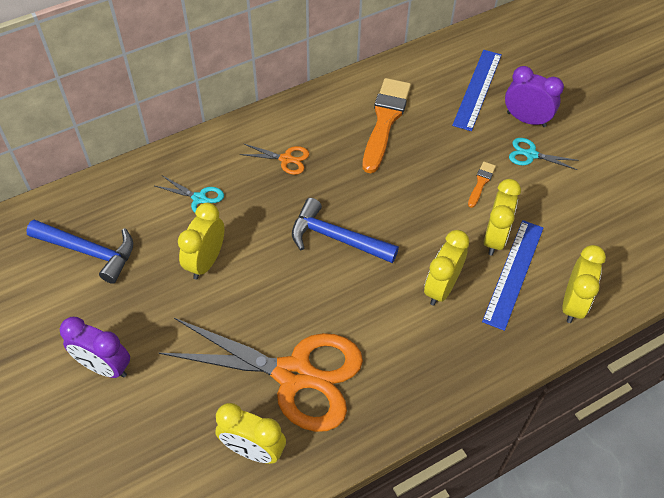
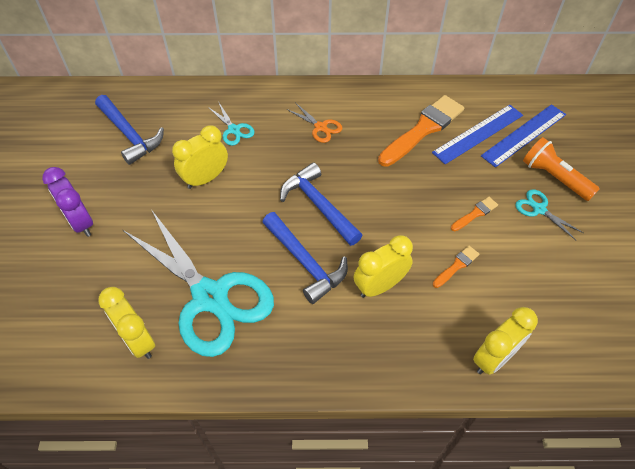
camera: 30 degrees right, 0 degrees up
(294, 374) = (210, 297): orange scissors -> turquoise scissors
(360, 298) = (305, 262): none -> blue hammer
(494, 238) = (456, 266): yellow clock -> orange brush
(513, 273) = (454, 304): blue ruler -> blue ruler (478, 133)
(526, 119) = (554, 177): purple clock -> orange flashlight

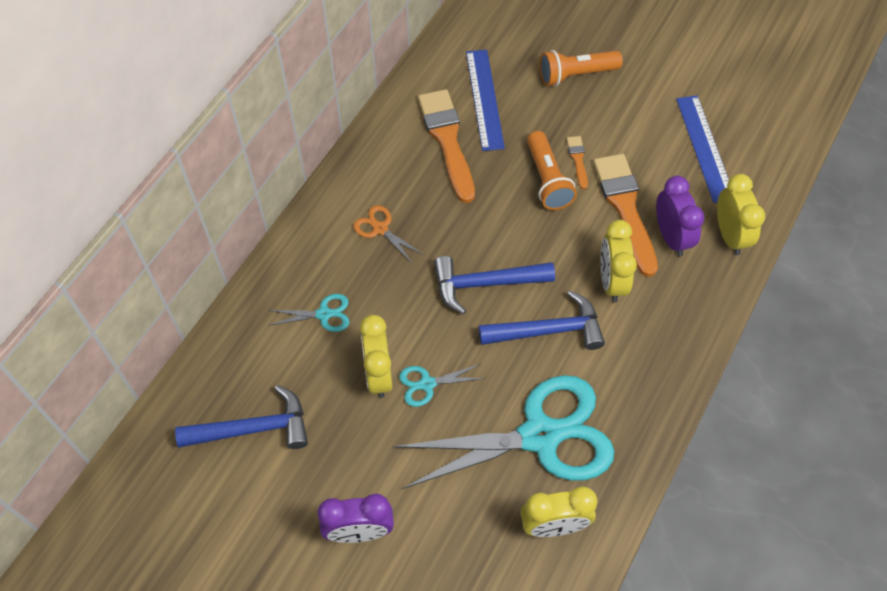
camera: 60 degrees left, 5 degrees up
(320, 127) = (380, 229): orange scissors -> orange scissors turned 120 degrees counterclockwise
(440, 202) = (547, 180): none -> orange flashlight
(455, 311) = (671, 237): none -> purple clock
(456, 266) = (625, 208): orange brush -> orange brush, size x2.19
(524, 135) = (511, 65): blue ruler -> blue ruler (705, 148)
(539, 209) = (603, 109): turquoise scissors -> turquoise scissors (427, 384)

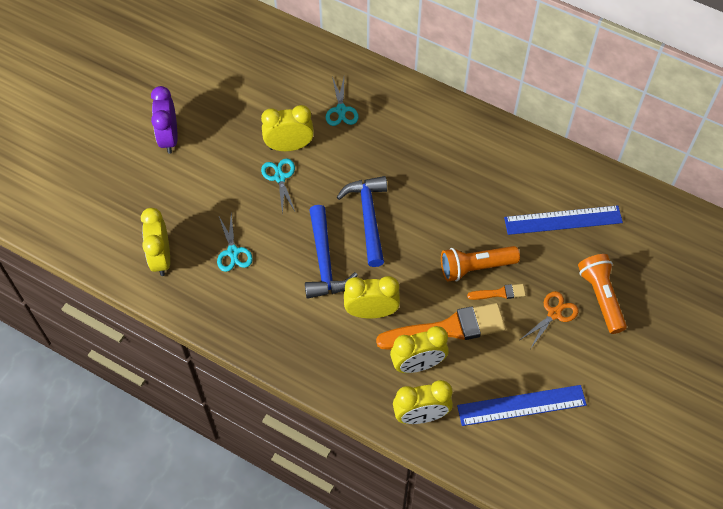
camera: 90 degrees right, 0 degrees up
(253, 429) = (249, 73): blue hammer -> none
(380, 229) = (420, 144): orange scissors -> orange scissors (554, 313)
(447, 140) = (513, 191): orange brush -> none
(540, 436) = (233, 252): turquoise scissors -> turquoise scissors, size x0.41
(671, 237) = (418, 364): purple clock -> yellow clock

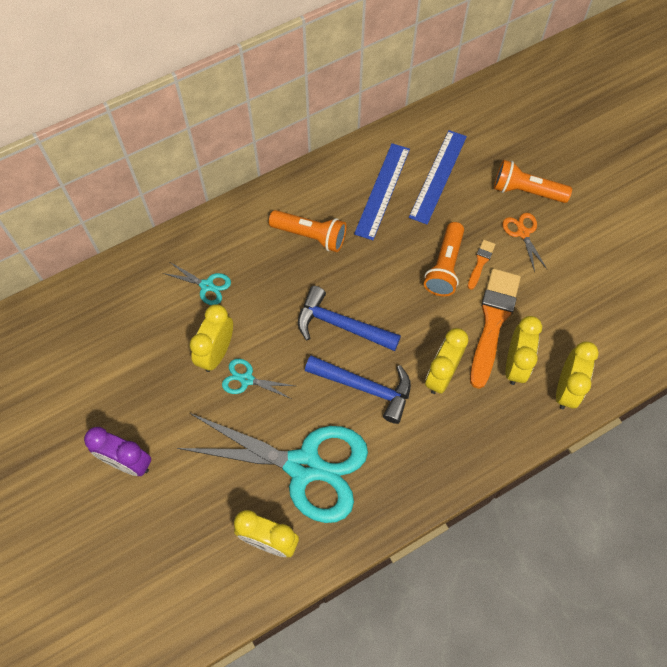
camera: 60 degrees left, 5 degrees up
(233, 252) = (304, 466): turquoise scissors -> turquoise scissors, size x2.47
(435, 155) = (310, 235): none -> orange flashlight
(521, 405) = (595, 305): blue ruler -> blue ruler (382, 191)

